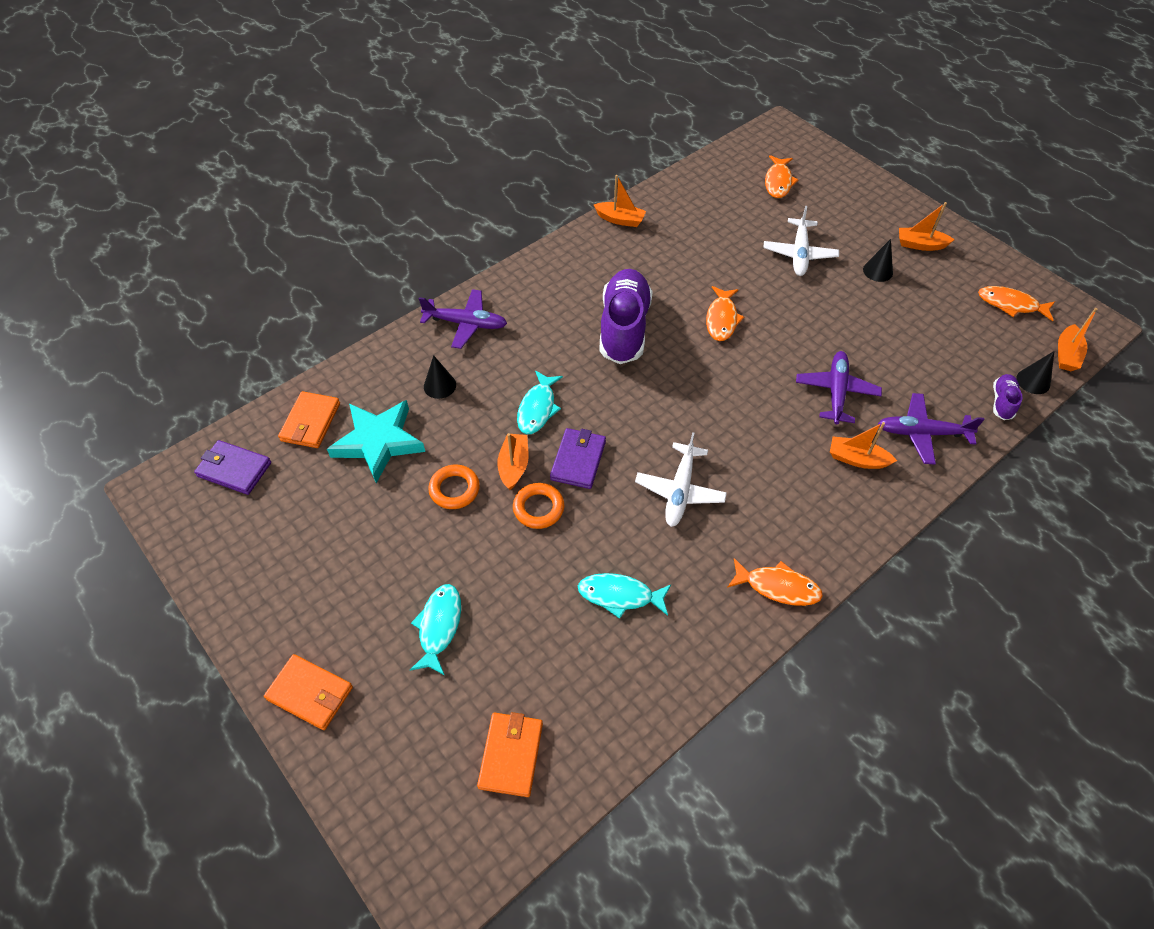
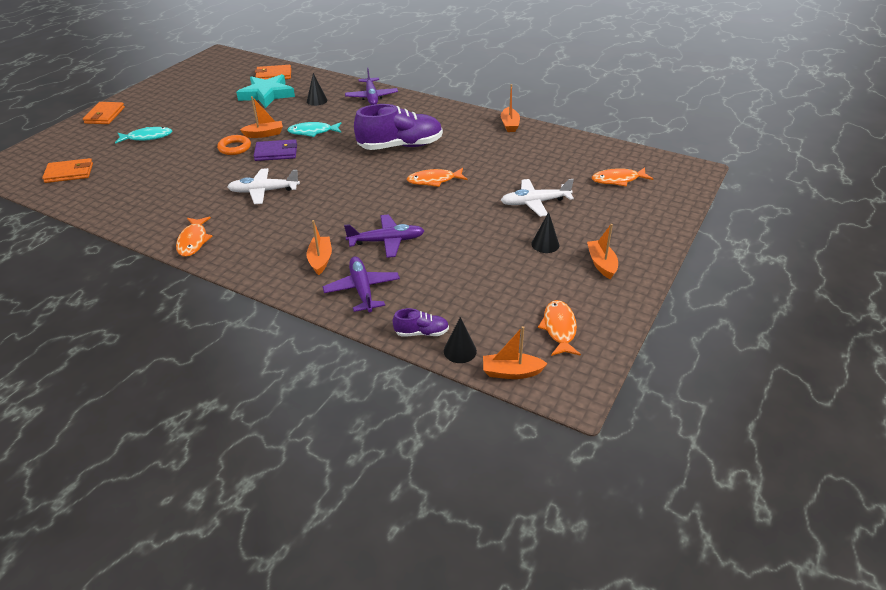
camera: 70 degrees right, 15 degrees down
(234, 469) = (235, 66): purple wallet -> none
(454, 489) = (240, 121): orange ring -> none
(620, 595) = (176, 185): turquoise fish -> none

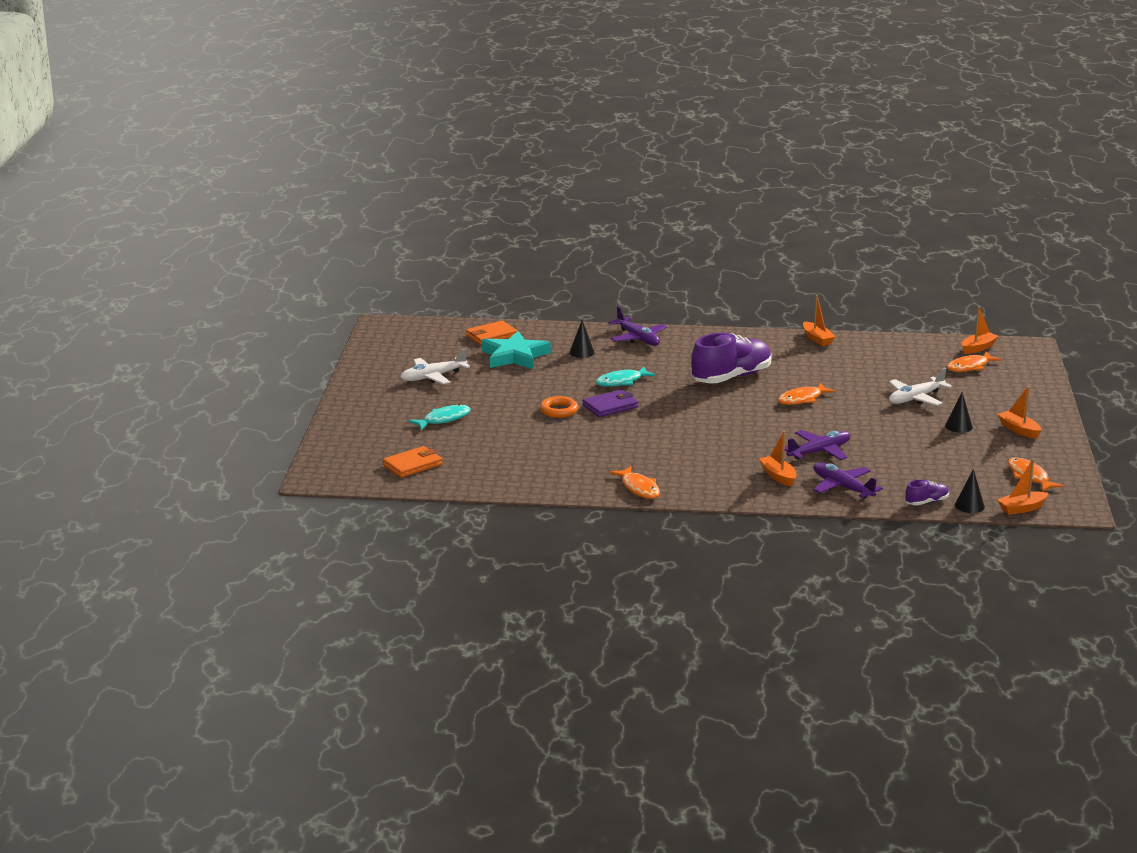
camera: 25 degrees left, 15 degrees down
(105, 115) = (355, 409): orange wallet -> none
(264, 134) = (572, 393): orange boat -> orange boat (978, 348)
(264, 191) = (648, 439): white plane -> white plane (433, 377)

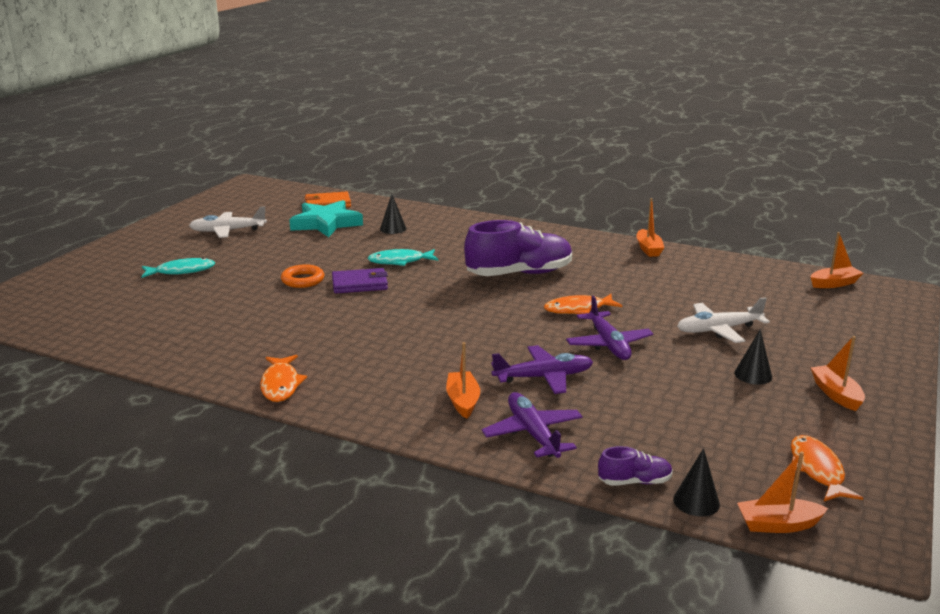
camera: 20 degrees right, 0 degrees up
(413, 465) = (86, 312): orange wallet -> none
(637, 338) = (461, 224): purple plane -> purple plane (608, 344)
(970, 367) = (811, 303): orange fish -> none

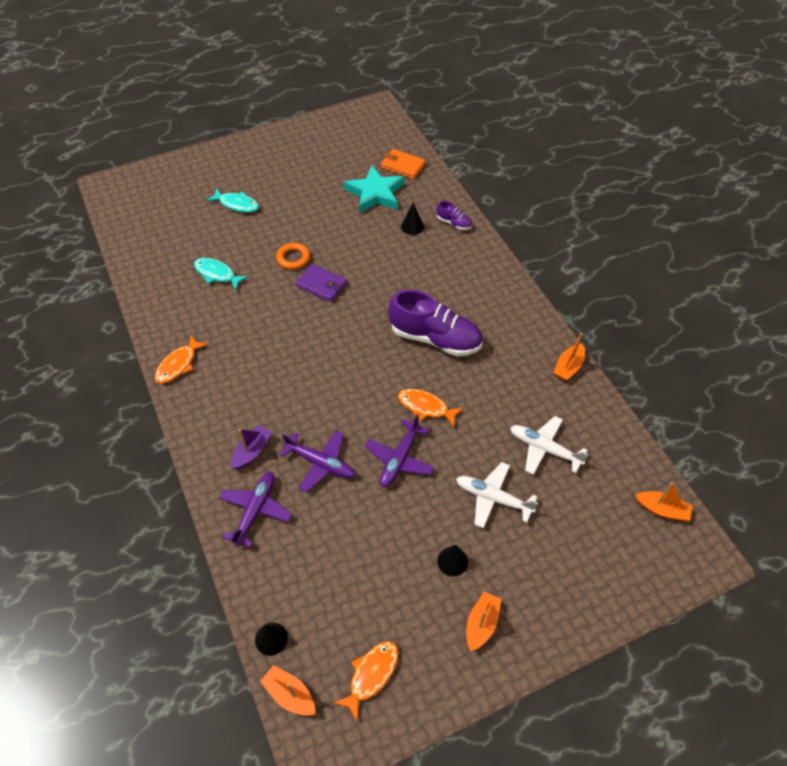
camera: 40 degrees right, 30 degrees up
(228, 231) = (306, 168): white plane -> white plane (544, 449)
(400, 261) = (374, 272): turquoise fish -> turquoise fish (217, 274)
(463, 401) = (252, 451): orange boat -> purple boat
(634, 482) = (259, 595): purple shoe -> purple shoe (453, 223)

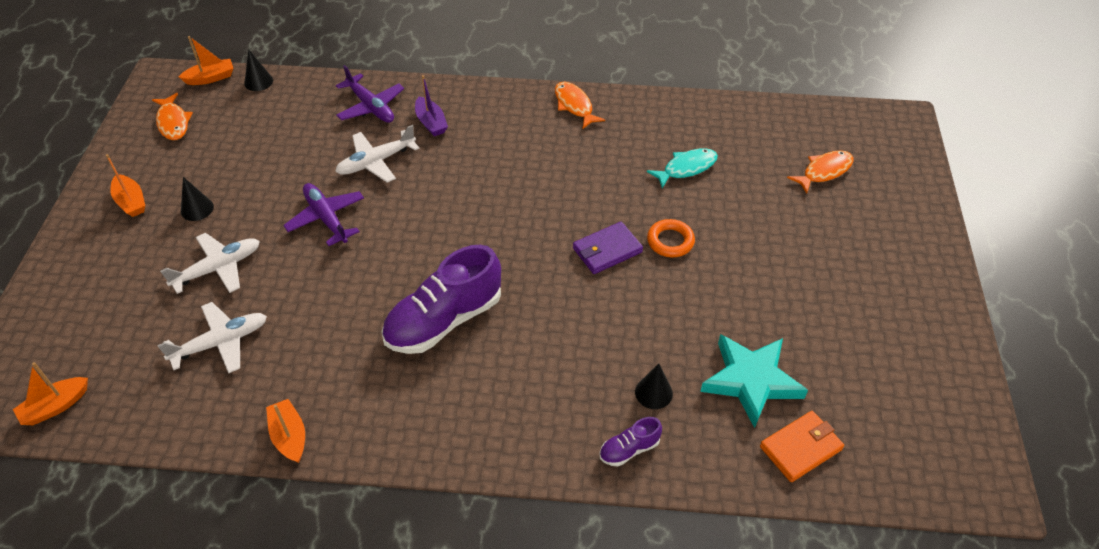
camera: 120 degrees right, 5 degrees down
(237, 204) = (806, 223): turquoise fish -> none
(320, 463) = (376, 162): purple plane -> white plane
(426, 407) = (363, 266): orange fish -> orange fish (824, 171)

